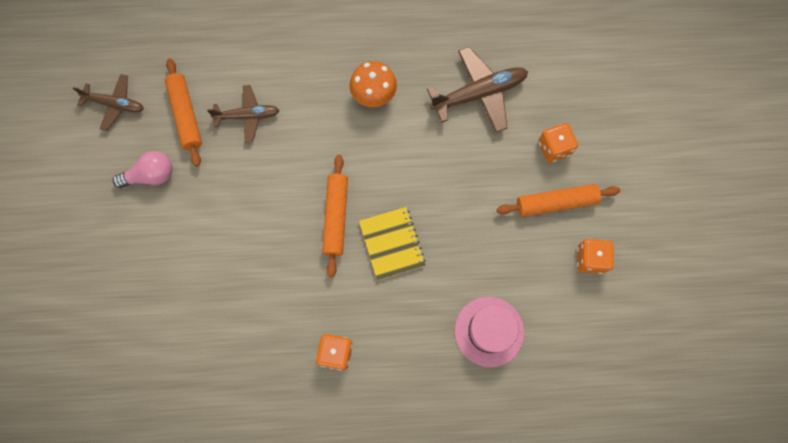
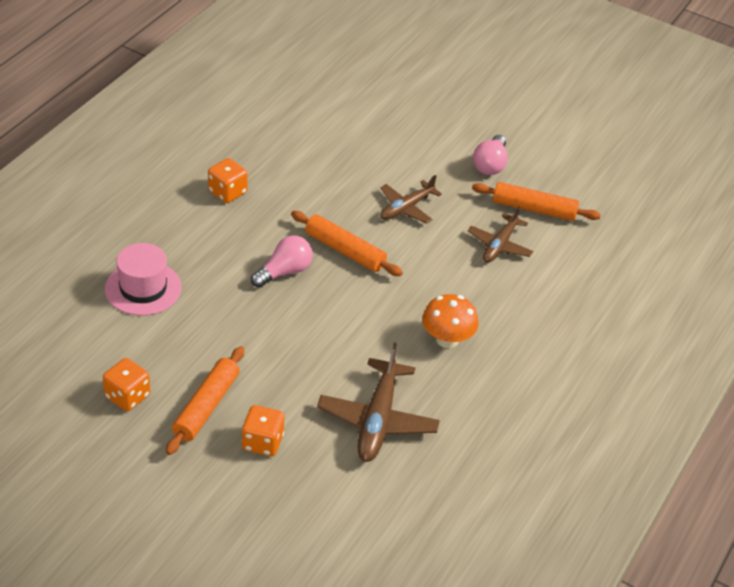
camera: 120 degrees right, 30 degrees down
(115, 104) = (582, 174): brown plane -> brown plane (406, 208)
(392, 244) = (284, 272): yellow notebook -> pink light bulb

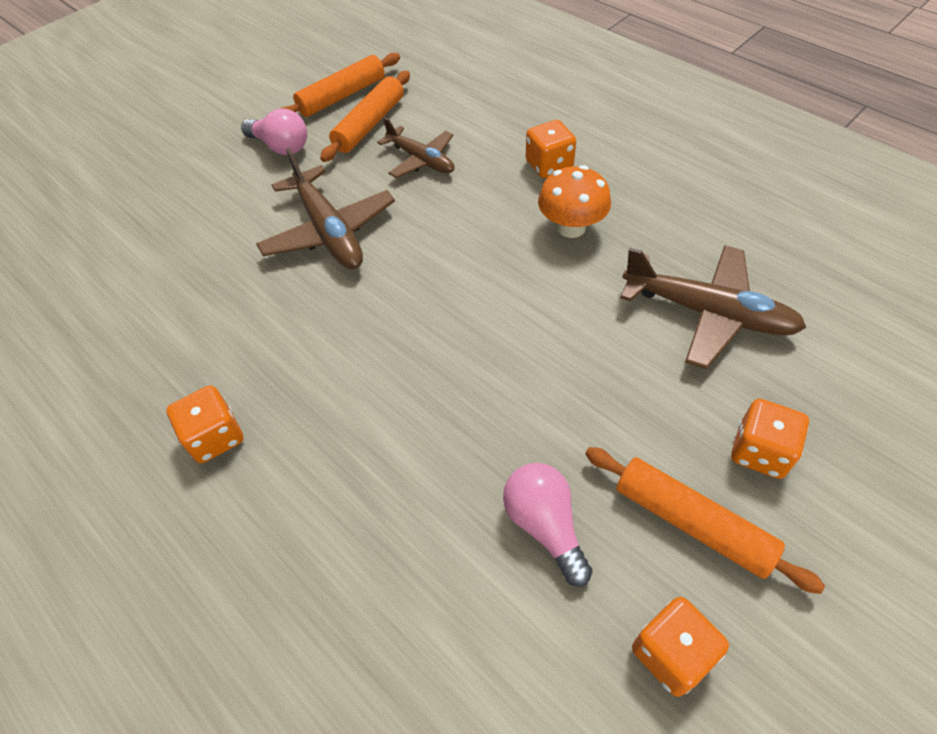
camera: 70 degrees left, 10 degrees up
(143, 288) = (409, 599): pink hat -> none
(284, 272) = (416, 381): pink light bulb -> pink light bulb (544, 525)
(345, 251) = (391, 305): orange rolling pin -> orange rolling pin (342, 96)
(406, 208) = (329, 231): brown plane -> brown plane, size x1.56
(517, 322) = (549, 165): none -> orange dice

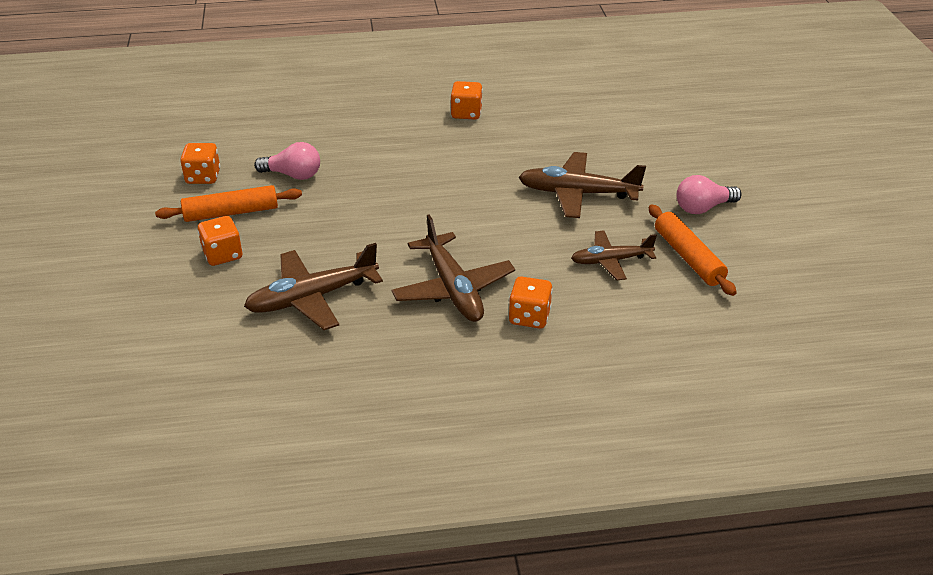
camera: 125 degrees right, 15 degrees down
(342, 96) = (748, 260): orange rolling pin -> none
(571, 227) = (453, 288): orange mushroom -> brown plane

